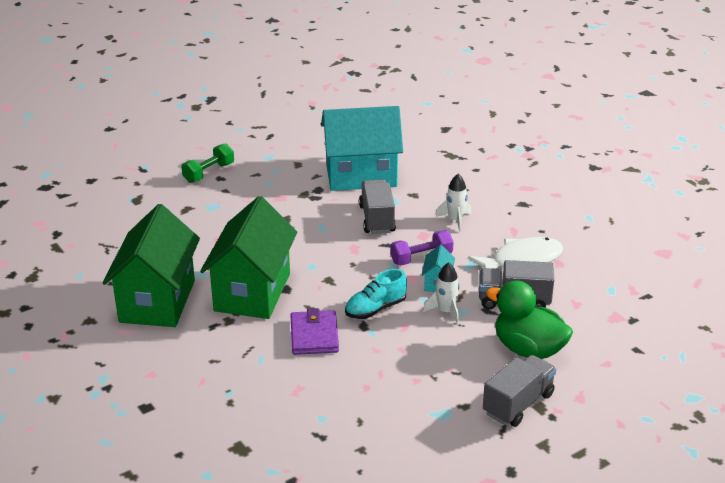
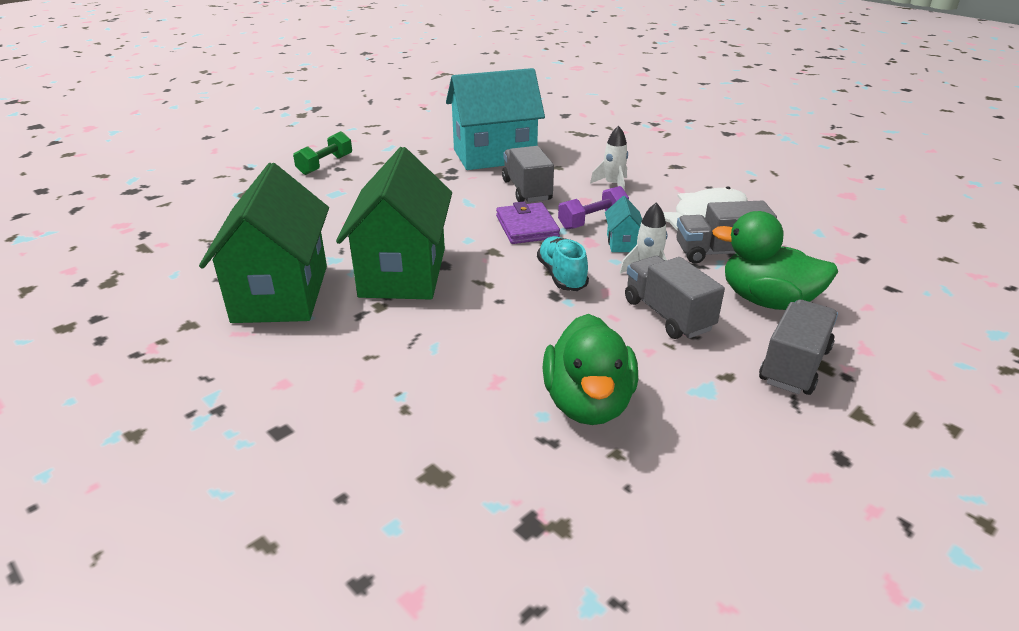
camera: 10 degrees left, 0 degrees up
(314, 336) = (496, 312): purple wallet -> purple wallet (527, 227)
(355, 413) = (588, 403): none -> green duck
(375, 309) = (562, 276): turquoise shoe -> turquoise shoe turned 120 degrees clockwise
(444, 352) = (668, 315): none -> grey truck

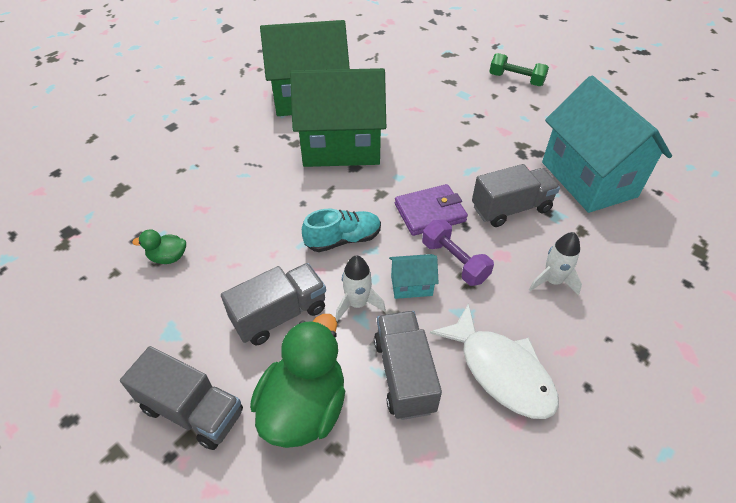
camera: 85 degrees right, 15 degrees up
(588, 403) = (168, 257): green duck -> green duck, size x0.47

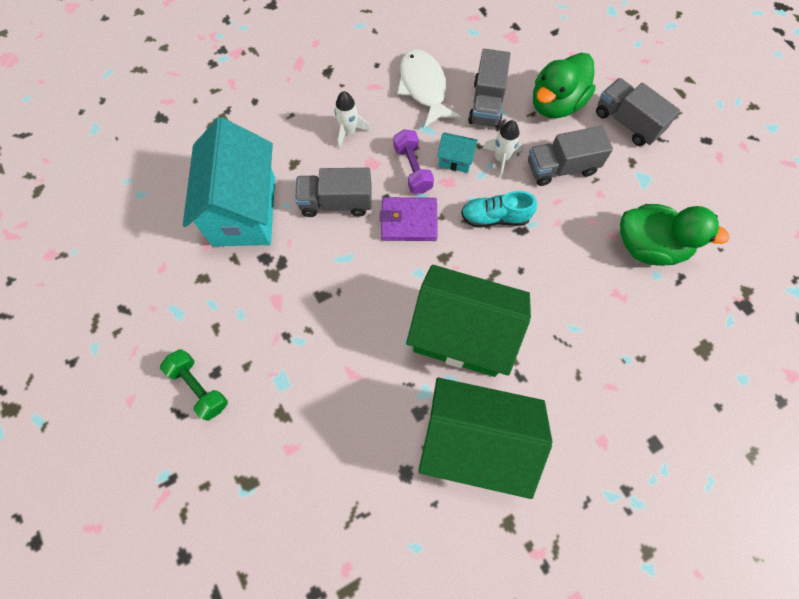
camera: 160 degrees left, 20 degrees up
(168, 257) = (648, 246): green duck -> green duck, size x2.13

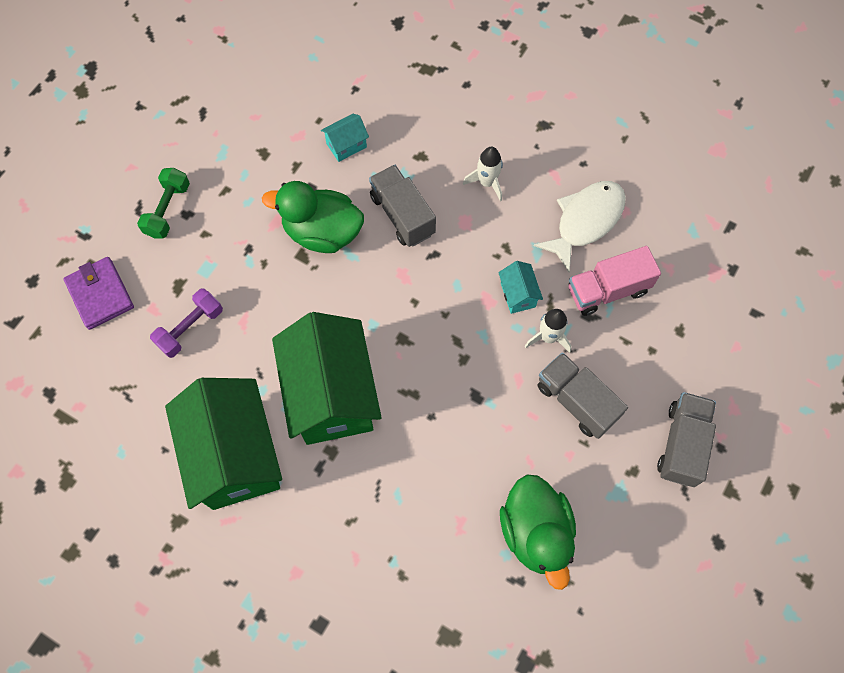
camera: 60 degrees right, 0 degrees up
(244, 211) = (346, 145): turquoise house -> turquoise house, size x0.41
(409, 221) = (422, 288): purple wallet -> purple wallet (100, 294)
(412, 169) = (482, 261): purple dumbbell -> purple dumbbell (190, 328)
(486, 103) = (607, 290): grey truck -> pink truck
(495, 217) = (475, 364): turquoise shoe -> none
(555, 104) = (655, 359): green duck -> green duck (322, 232)

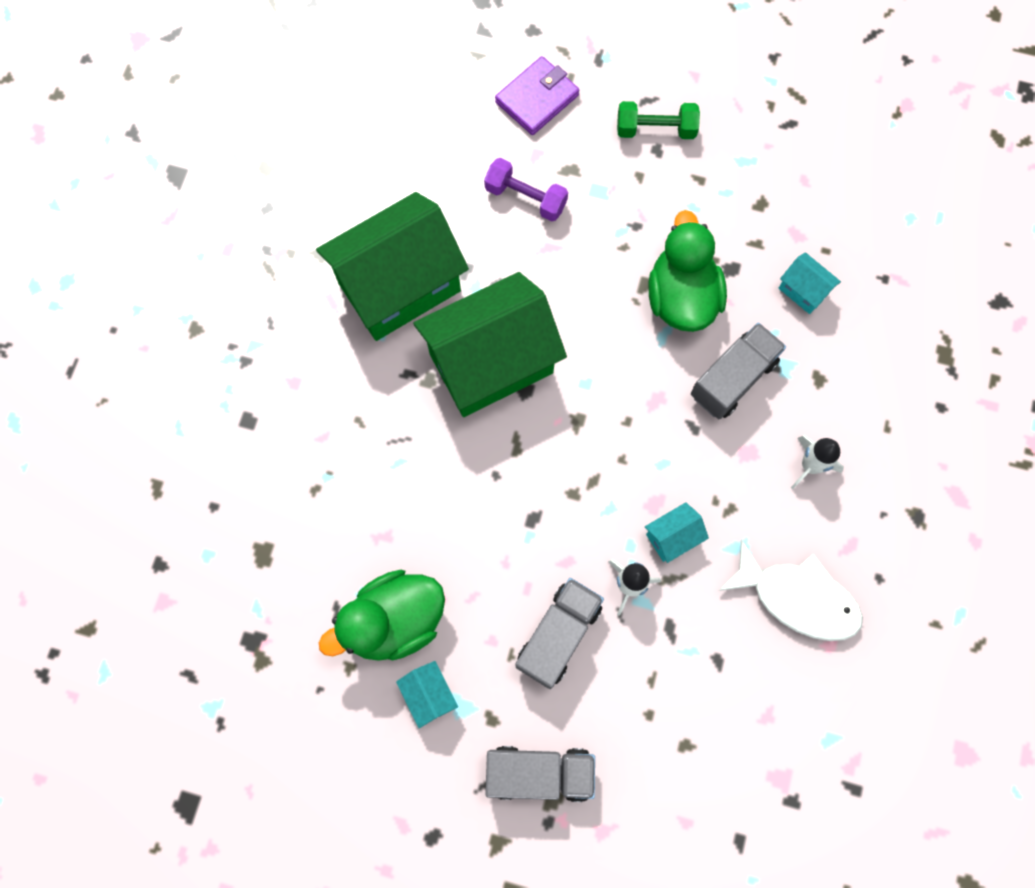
camera: 75 degrees right, 5 degrees up
(603, 517) = (429, 695): none -> turquoise house
(607, 290) = (712, 644): pink truck -> none

